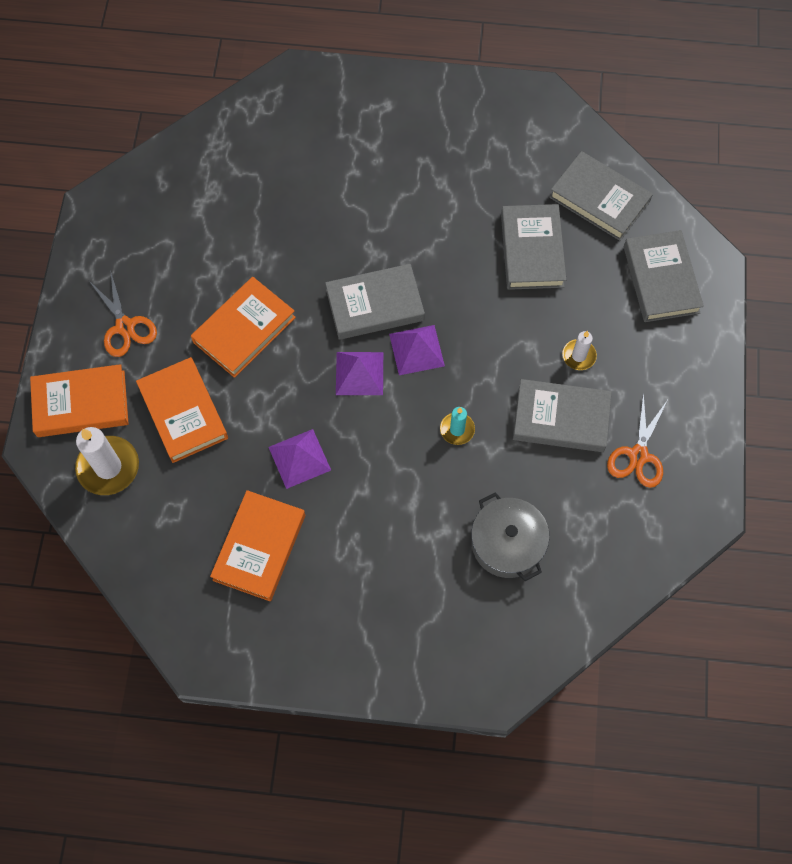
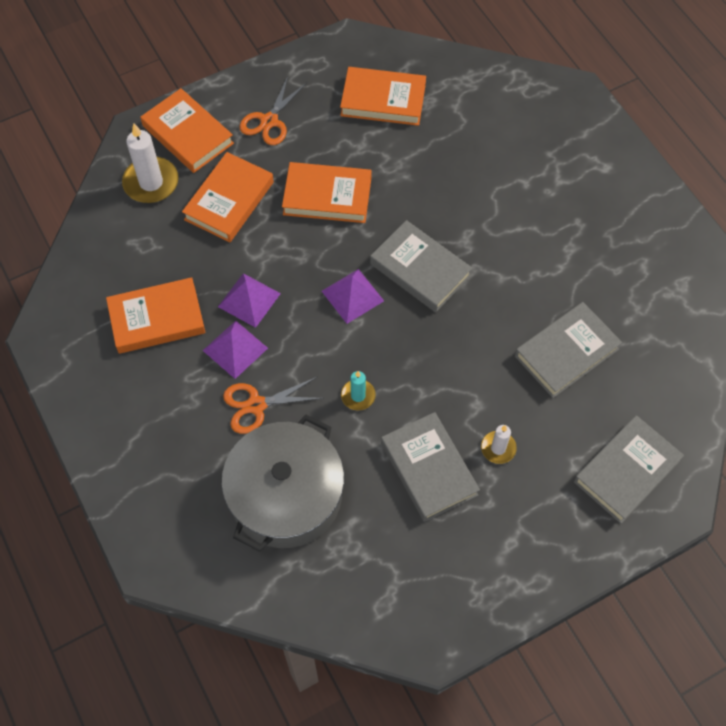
camera: 55 degrees right, 5 degrees down
(181, 222) = (383, 100): none -> orange book
(416, 349) = (405, 323): purple pyramid -> purple pyramid (235, 349)
(507, 543) = (286, 495): grey pot -> grey pot, size x1.56
(599, 199) = (661, 375): grey book -> none
(638, 455) = (442, 552): orange scissors -> orange scissors (256, 405)

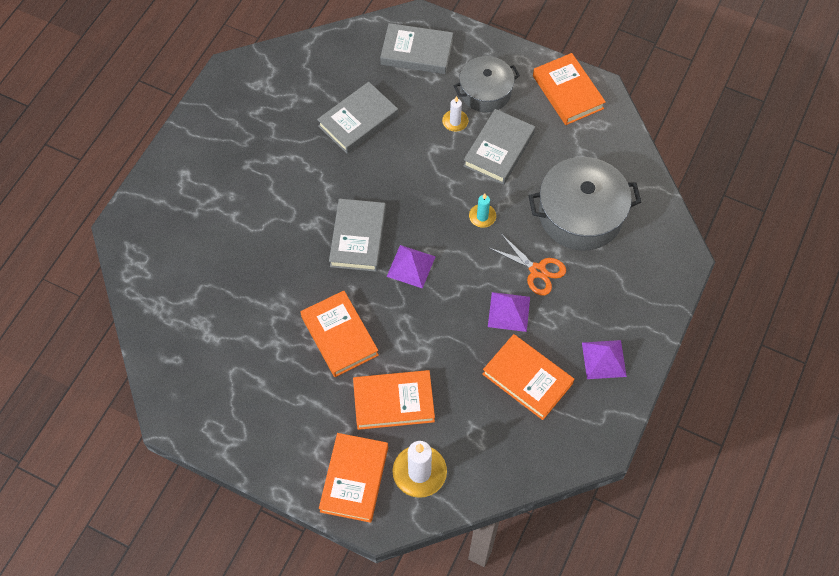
camera: 125 degrees left, 0 degrees up
(249, 300) = (465, 329): purple pyramid -> purple pyramid (604, 359)
(269, 121) = (297, 425): orange scissors -> none
(383, 100) = (219, 355): orange book -> orange book (568, 92)
(518, 509) = (485, 92): none -> grey pot
(566, 352) = (358, 121): grey book -> grey book turned 60 degrees counterclockwise

